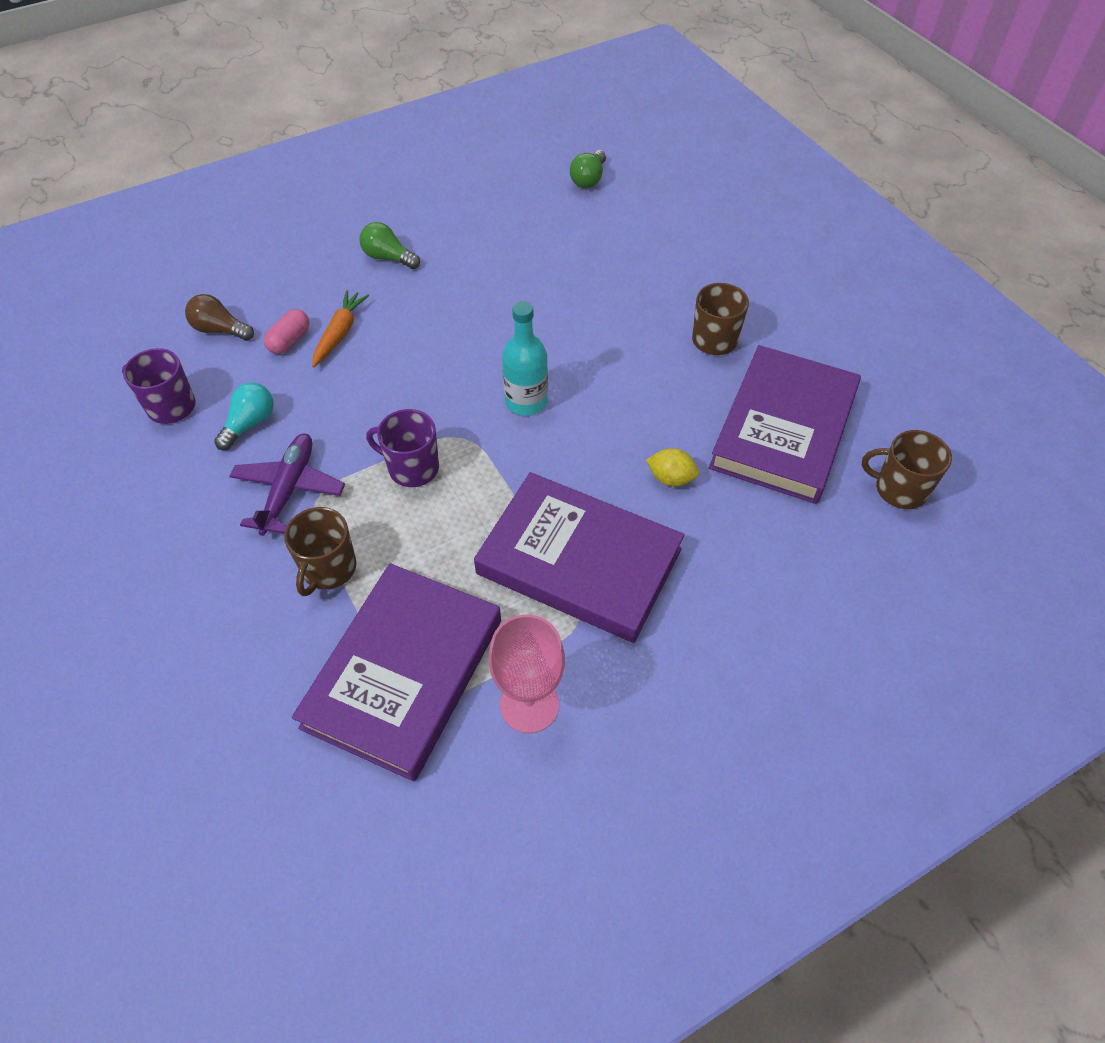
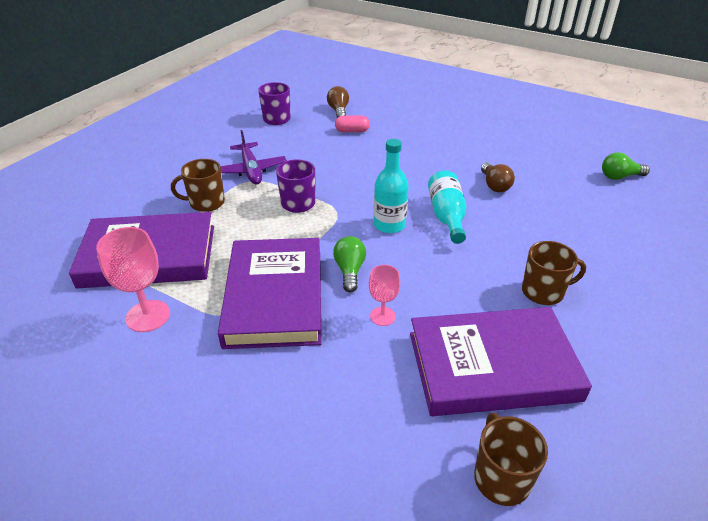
camera: 60 degrees right, 15 degrees down
(250, 424) = (285, 142): turquoise light bulb -> none
(289, 489) = (251, 170): purple plane -> purple plane turned 90 degrees clockwise
(340, 333) = (373, 142): orange carrot -> none
(388, 257) = (448, 135): green light bulb -> green light bulb (349, 271)
(525, 277) = (494, 185): none -> brown light bulb
(549, 345) = (447, 216): none -> turquoise bottle
(671, 478) = (382, 316): yellow lemon -> pink goblet

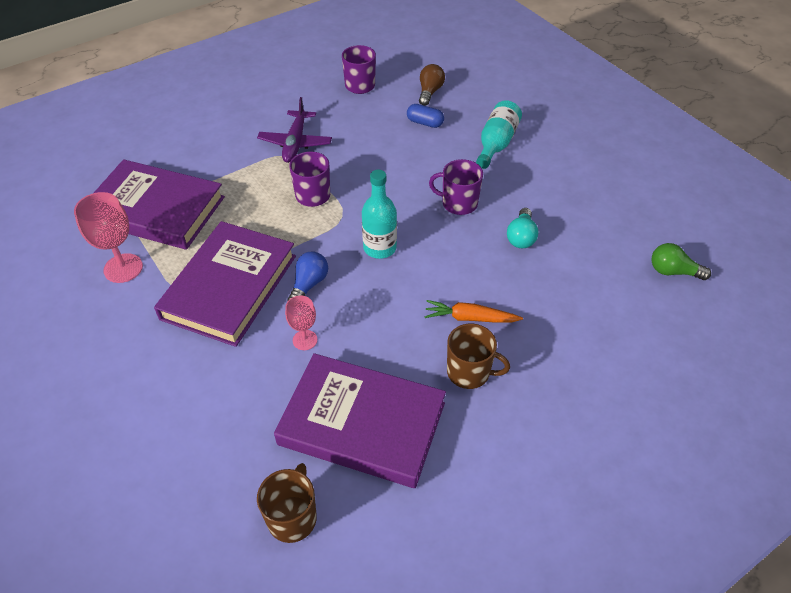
camera: 25 degrees right, 10 degrees up
(206, 203) = (233, 168): brown mug -> none
(349, 271) = (309, 284): green light bulb -> blue light bulb
(352, 131) = (425, 123): pink capsule -> blue capsule
(426, 176) = (458, 203): none -> purple mug
(447, 216) = (442, 257): turquoise bottle -> turquoise bottle (496, 144)
(494, 185) = (521, 237): brown light bulb -> turquoise light bulb
(507, 252) = (470, 318): none -> orange carrot

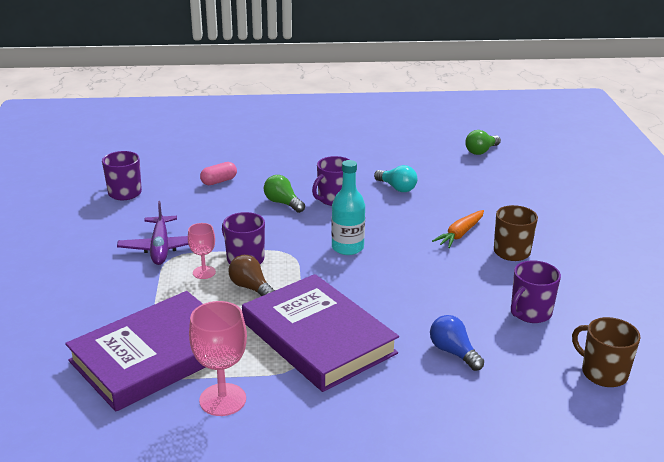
camera: 60 degrees left, 20 degrees down
(295, 143) = (160, 248): purple plane -> purple plane turned 45 degrees clockwise
(305, 340) = (420, 314): pink goblet -> pink goblet (204, 272)
(309, 284) = (356, 294): blue light bulb -> blue light bulb (453, 352)
(362, 423) = (530, 312): purple book -> purple mug
(422, 175) = (283, 203): none -> green light bulb
(425, 123) = (219, 181): blue capsule -> pink capsule
(430, 92) = (182, 167): brown light bulb -> brown light bulb (251, 288)
(496, 144) = (284, 162): turquoise bottle -> none

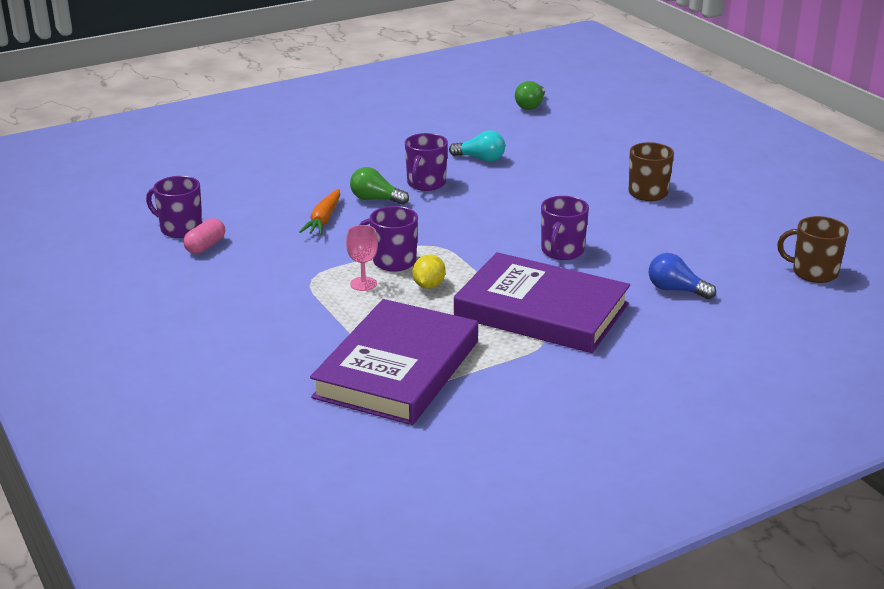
camera: 25 degrees left, 0 degrees up
(160, 248) = (288, 273): purple plane -> none
(219, 181) = (279, 193): pink capsule -> pink capsule (205, 246)
(222, 399) = (506, 386): pink goblet -> none
(251, 288) = (429, 285): brown light bulb -> yellow lemon
(347, 247) = (488, 226): turquoise bottle -> none
(460, 234) = (585, 188): orange carrot -> orange carrot (323, 219)
(530, 312) = (711, 240): purple mug -> purple mug (562, 251)

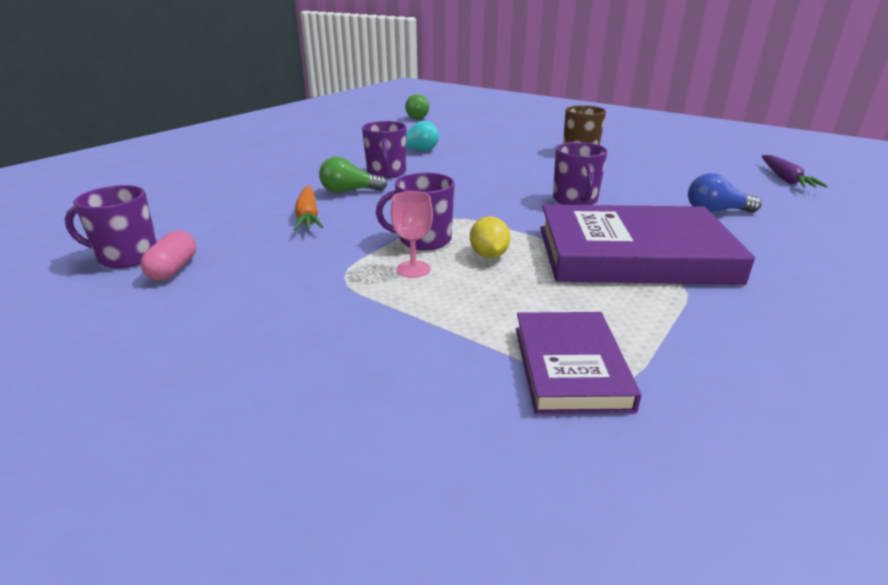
camera: 25 degrees left, 0 degrees up
(397, 369) = (570, 366): purple book -> purple book, size x0.56
(813, 272) = (785, 179): brown mug -> purple carrot

